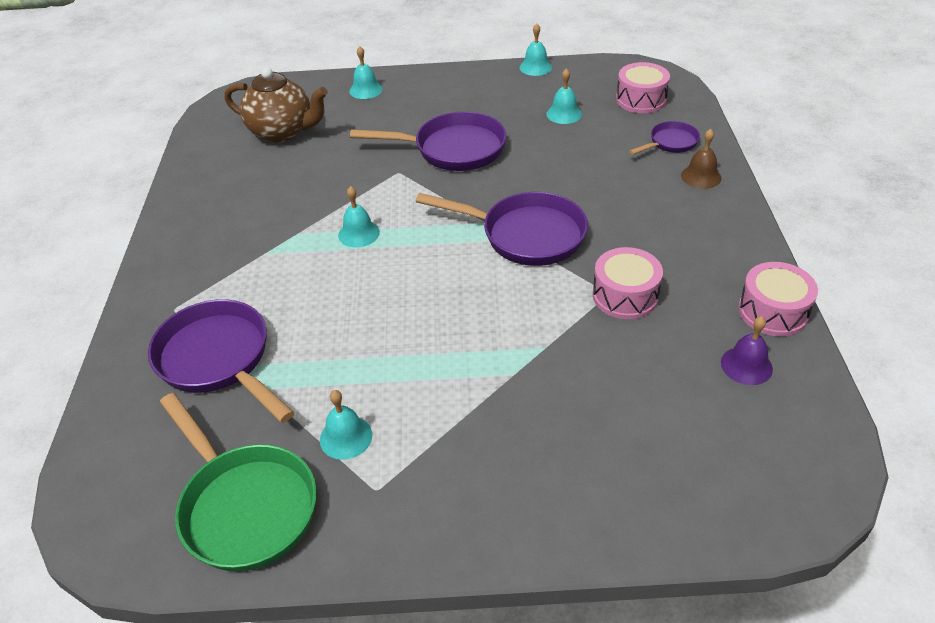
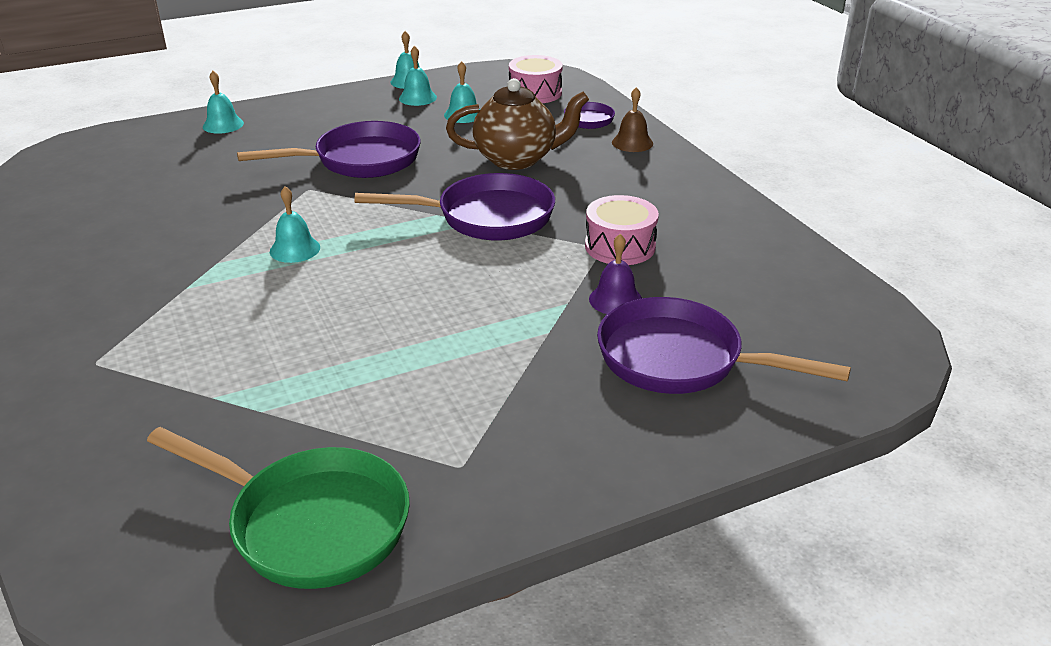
camera: 25 degrees left, 10 degrees down
(219, 360) = (188, 397): purple pan -> purple pan (680, 360)
(282, 132) = (140, 175): brown teapot -> brown teapot (517, 159)
(346, 437) = (395, 429): turquoise bell -> turquoise bell (417, 98)
(746, 365) = (768, 276): purple bell -> purple bell (615, 300)
(773, 311) = (764, 231): pink drum -> none

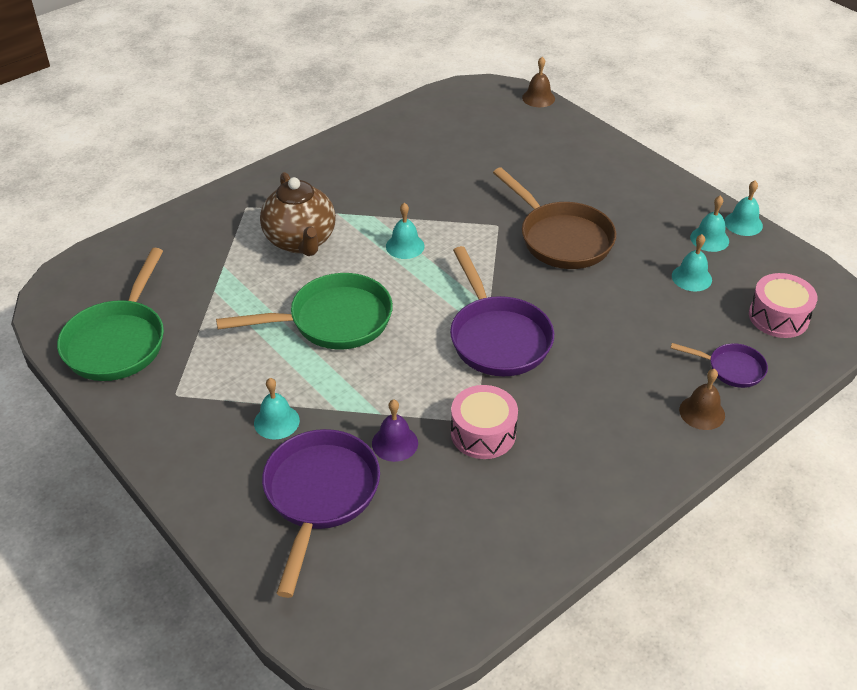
camera: 75 degrees right, 10 degrees up
(108, 131) = (538, 98): none -> brown bell
(223, 125) = (583, 147): turquoise bell -> turquoise bell (276, 421)
(360, 160) = (561, 238): purple pan -> brown pan
(393, 316) = (333, 321): none -> green pan
(517, 159) = (616, 334): brown teapot -> brown teapot (300, 241)

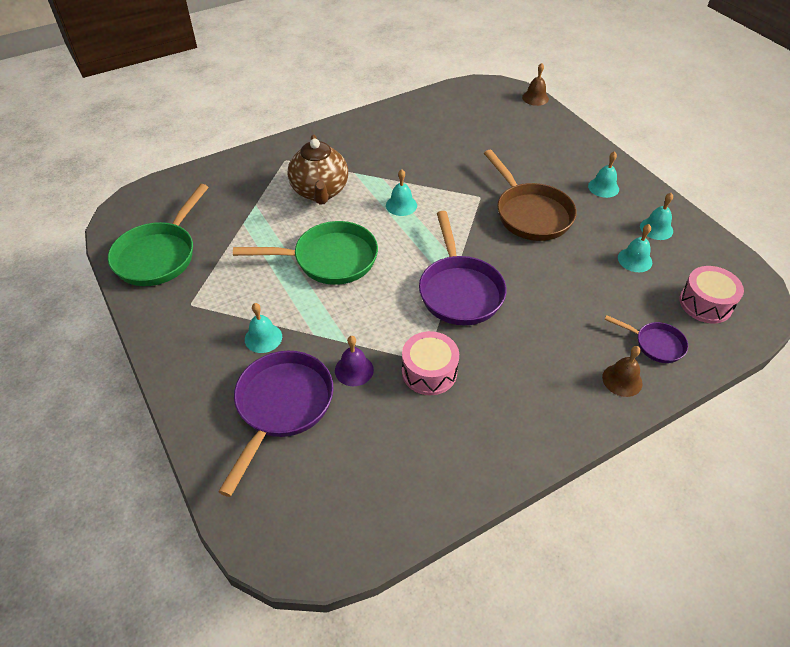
camera: 10 degrees right, 5 degrees up
(743, 223) = (688, 219): turquoise bell -> turquoise bell (603, 187)

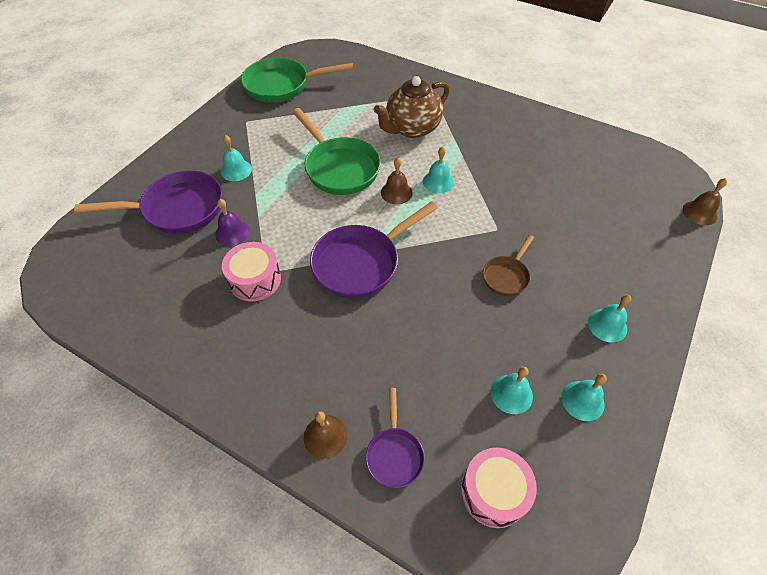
camera: 60 degrees right, 5 degrees up
(393, 235) = (396, 192): none -> brown bell
(530, 213) = (506, 276): brown pan -> brown pan, size x0.53

